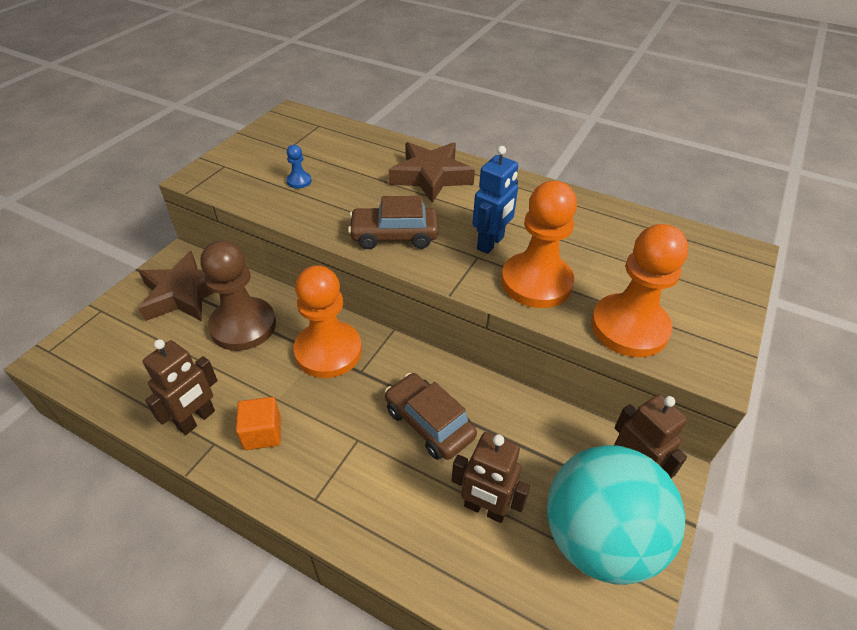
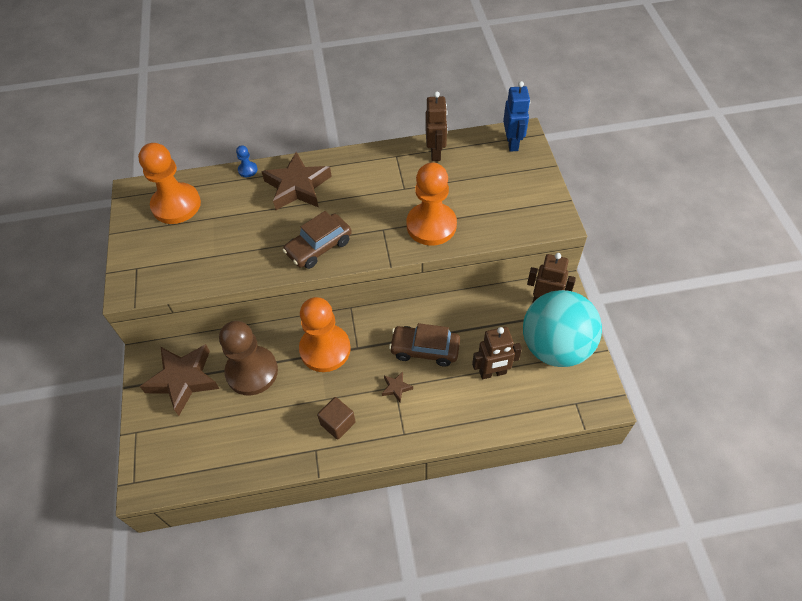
camera: 35 degrees left, 10 degrees up
(197, 420) = (289, 445): brown robot -> brown robot (436, 153)
(262, 433) = (338, 423): orange cube -> brown cube
(299, 181) = (209, 246): blue pawn -> blue pawn (247, 170)
(357, 442) = (396, 388): none -> brown star
(491, 243) = (382, 215): blue robot -> blue robot (512, 143)
(629, 327) = (501, 223): orange pawn -> orange pawn (176, 205)

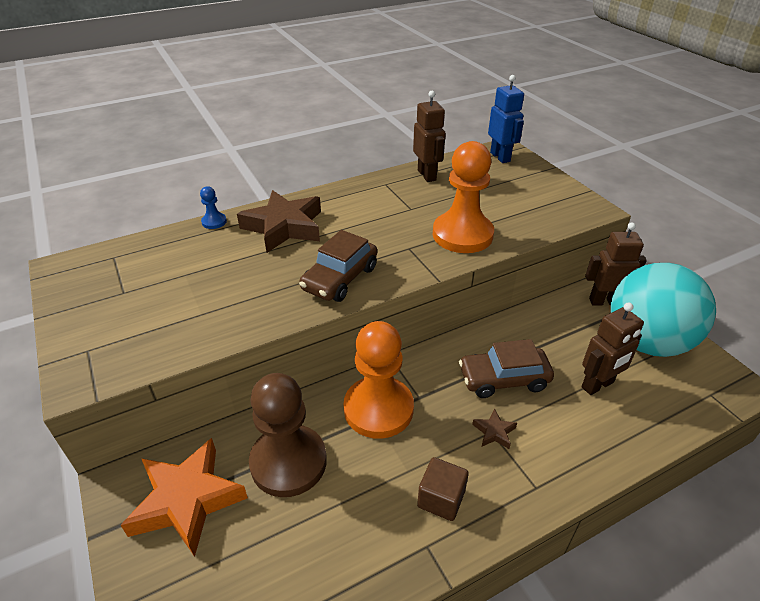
camera: 20 degrees left, 15 degrees down
(176, 205) = (129, 270): orange pawn -> none
(183, 380) = (187, 500): brown star -> orange star

